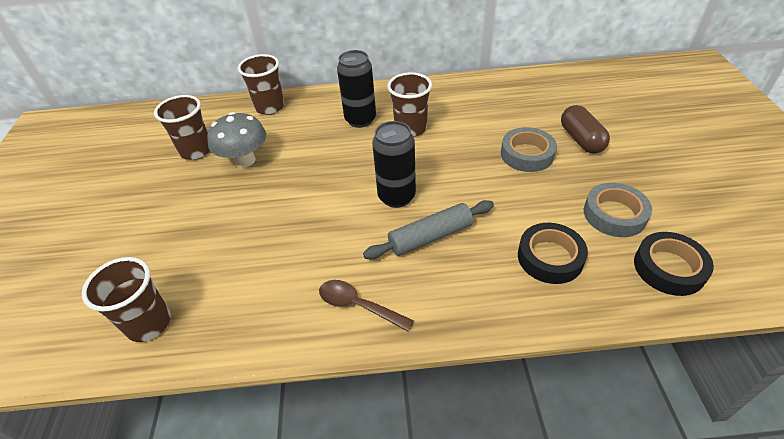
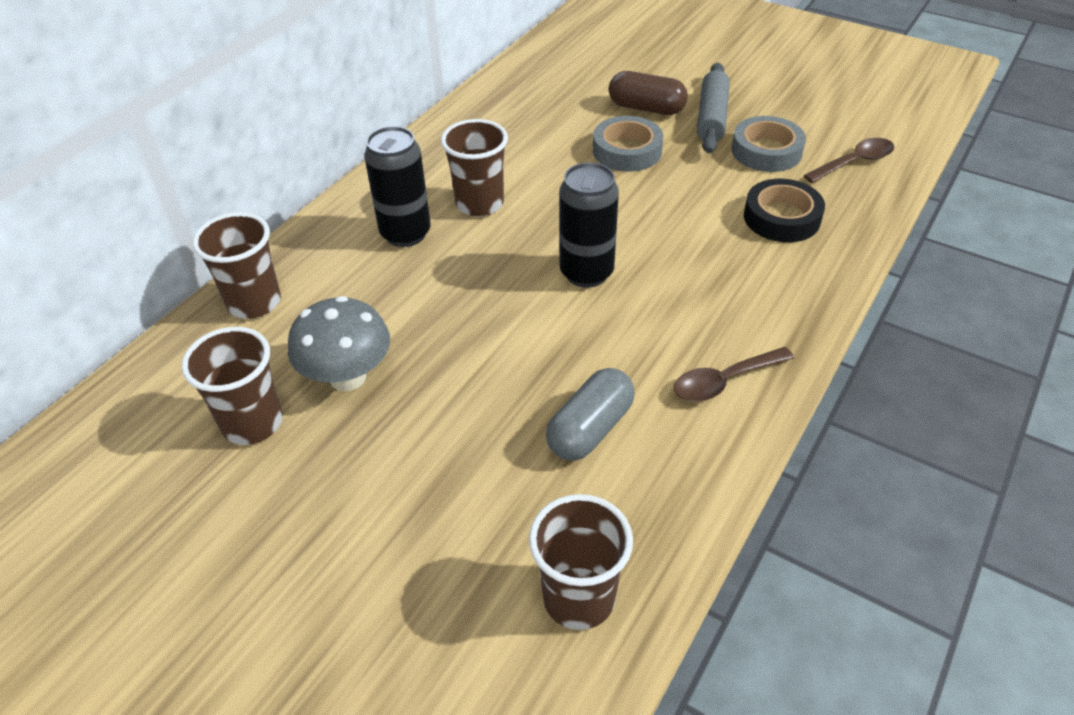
camera: 55 degrees left, 0 degrees up
(272, 264) = (590, 429): none -> grey capsule
(430, 236) = (676, 279): grey rolling pin -> grey rolling pin (711, 117)
(669, 268) = (854, 162): black tape -> brown spoon

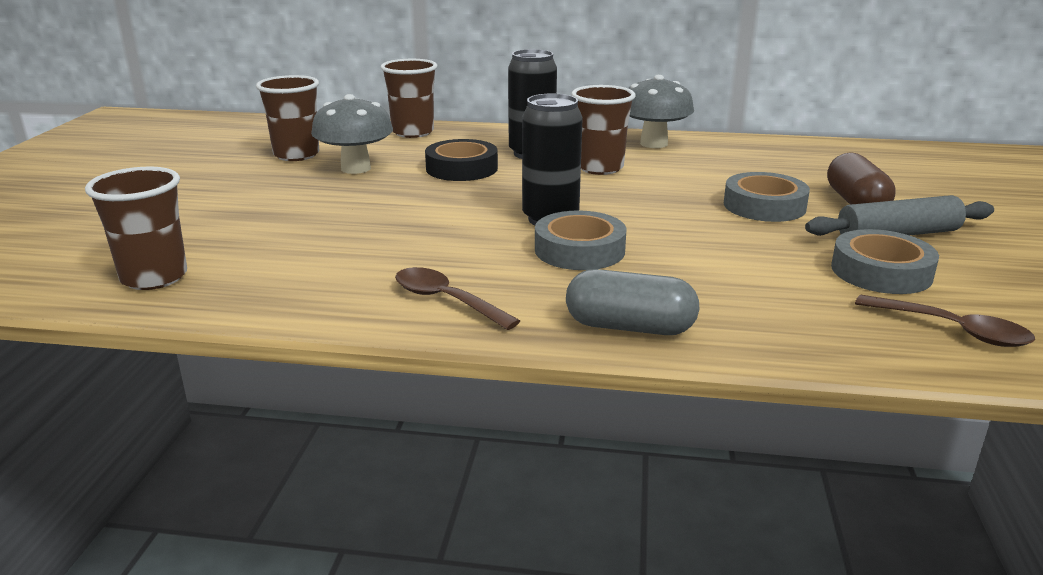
camera: 65 degrees right, 20 degrees down
(439, 150) = (653, 144): none -> grey mushroom
(590, 429) = (345, 252): grey capsule -> grey capsule (629, 327)
(662, 276) = (579, 250): none -> grey tape
(781, 218) = (758, 296): black tape -> black tape (462, 168)

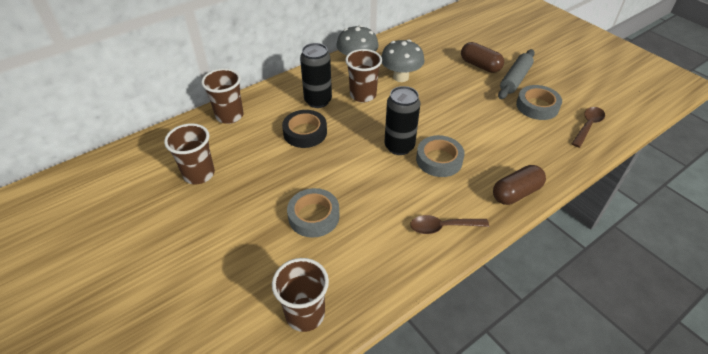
camera: 45 degrees left, 20 degrees up
(356, 168) = (253, 165): grey mushroom -> grey mushroom (401, 77)
(629, 327) = (516, 193): grey capsule -> brown capsule
(764, 206) = (456, 86): grey tape -> grey tape (314, 216)
(952, 330) = (588, 126): brown spoon -> brown spoon turned 45 degrees counterclockwise

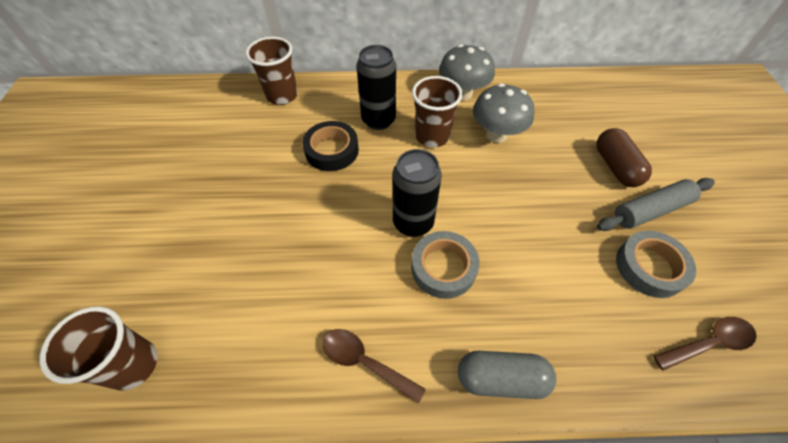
camera: 35 degrees right, 10 degrees up
(199, 174) = (200, 144): brown cup -> none
(314, 216) = (248, 254): grey tape -> none
(516, 193) = (501, 378): brown capsule -> grey capsule

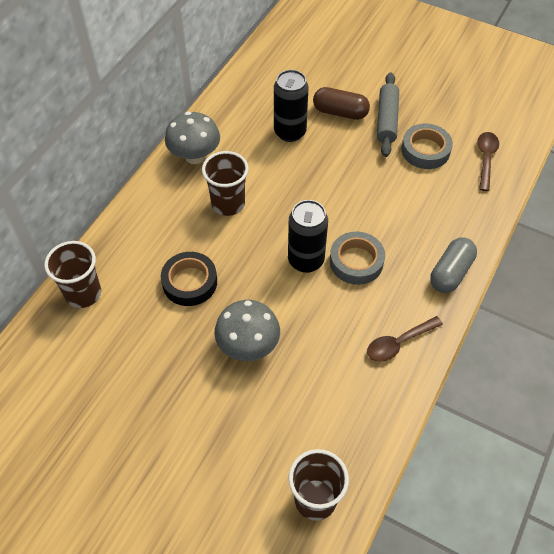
camera: 60 degrees left, 0 degrees up
(378, 120) = (179, 231): black can -> black can (290, 132)
(496, 134) = (258, 161): grey mushroom -> grey mushroom (248, 346)

